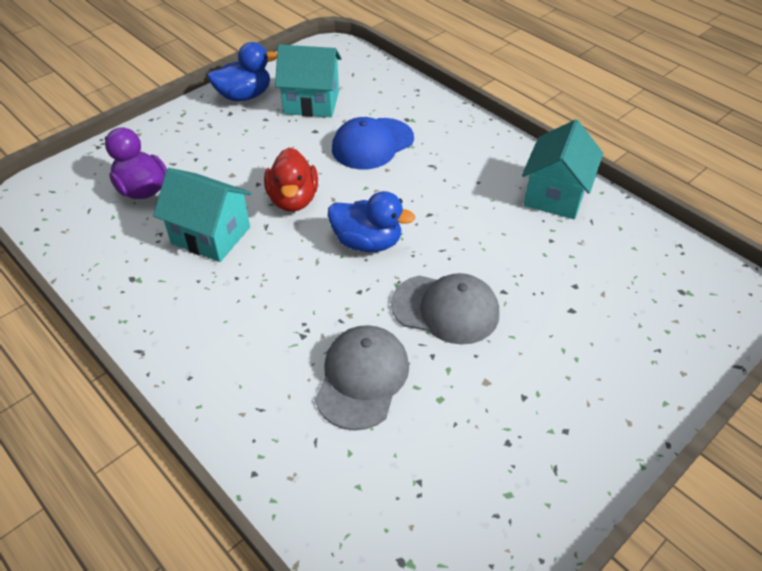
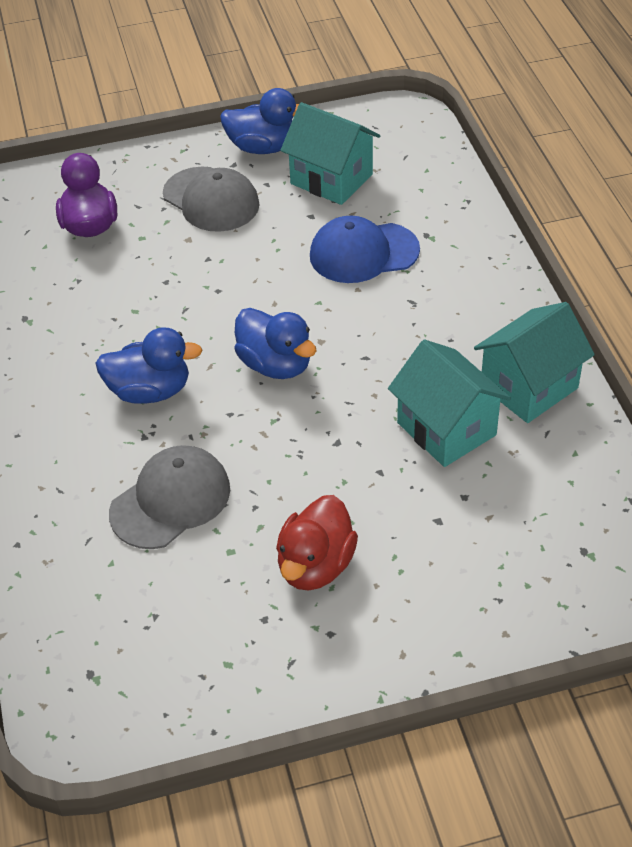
camera: 30 degrees right, 0 degrees up
(211, 235) = (124, 300): turquoise house -> turquoise house (446, 429)
(282, 298) = (150, 391): none -> blue duck
(293, 199) = (232, 289): red duck -> red duck (315, 565)
(445, 309) = (304, 466): grey cap -> grey cap (211, 200)

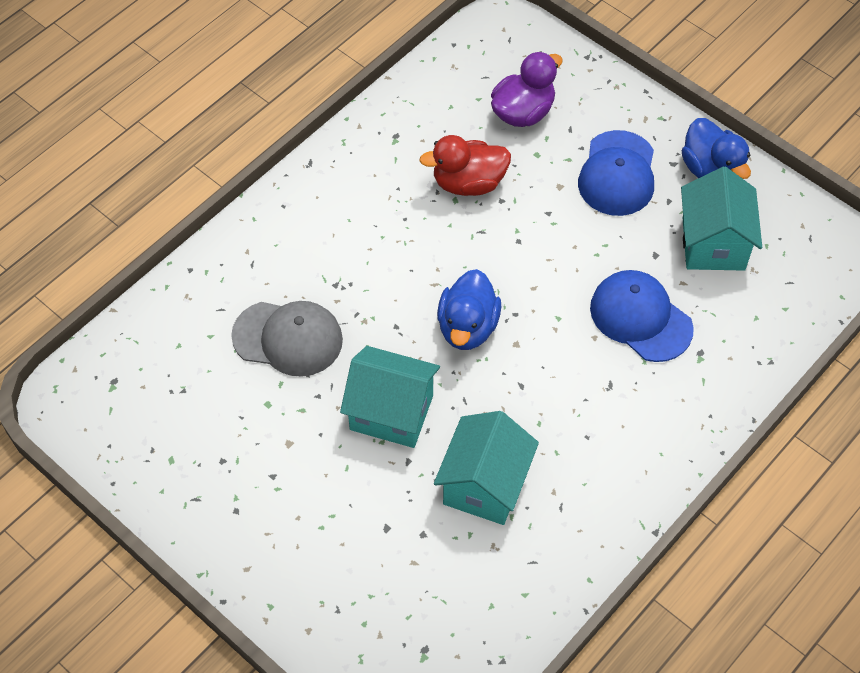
camera: 55 degrees right, 10 degrees up
(150, 391) = (381, 261): blue duck -> none
(211, 200) = (617, 174): grey cap -> blue cap
(315, 565) = (290, 467): red duck -> red duck (468, 183)
(529, 387) = (574, 523): turquoise house -> turquoise house (391, 412)

